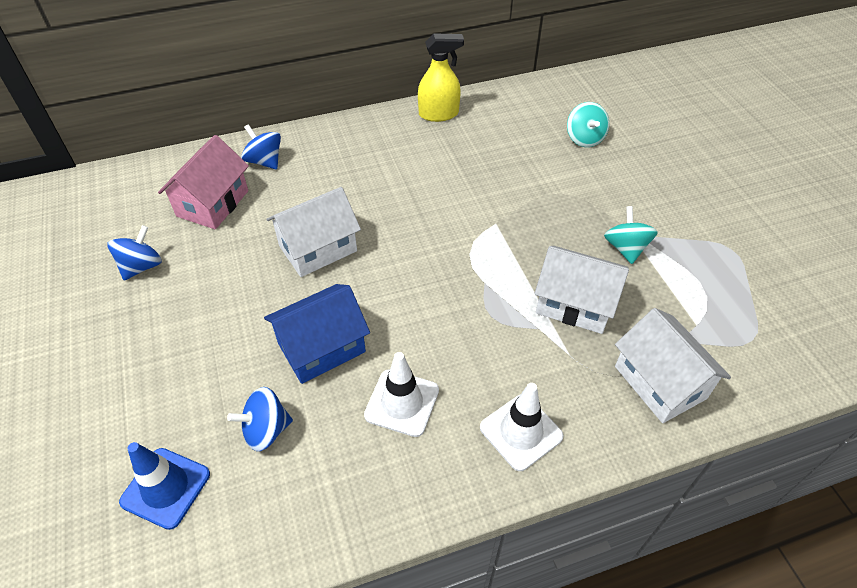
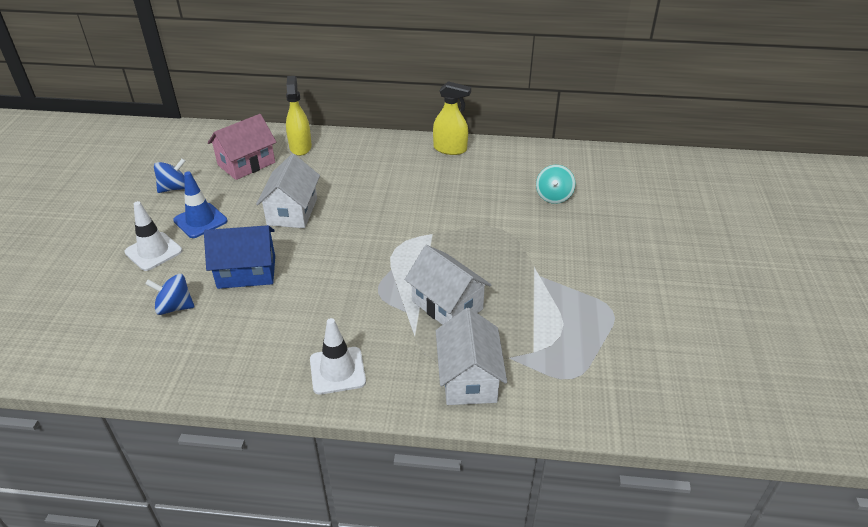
camera: 25 degrees right, 10 degrees down
(165, 488) = (93, 317): blue traffic cone -> blue traffic cone (200, 221)
(265, 161) = (300, 147): blue spinning top -> yellow spray bottle
(318, 248) = (292, 211): white house -> white house turned 75 degrees counterclockwise
(402, 403) = (271, 323): white traffic cone -> white traffic cone (153, 251)
(625, 248) = (521, 281): turquoise spinning top -> none

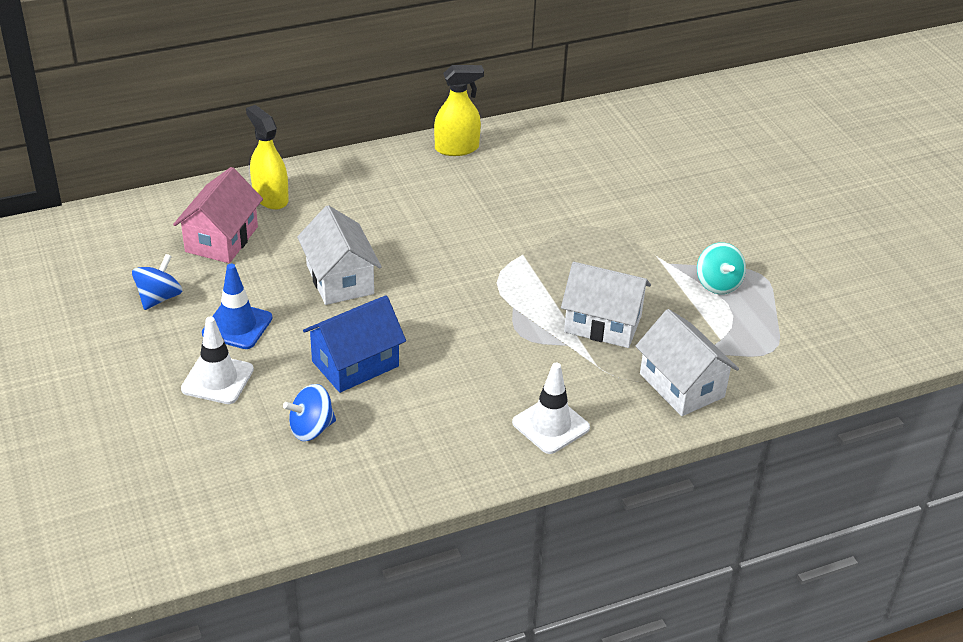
camera: 30 degrees left, 0 degrees up
(553, 196) = (616, 172): turquoise spinning top -> turquoise spinning top (718, 284)

